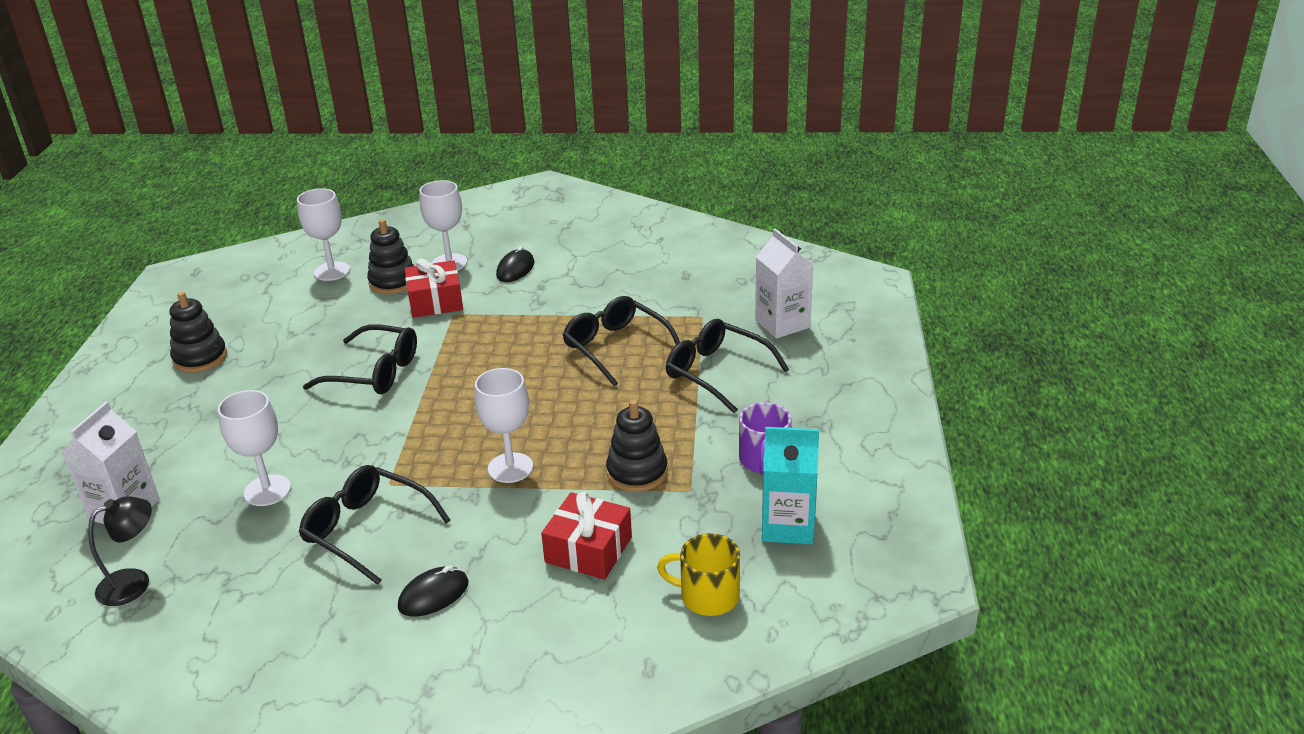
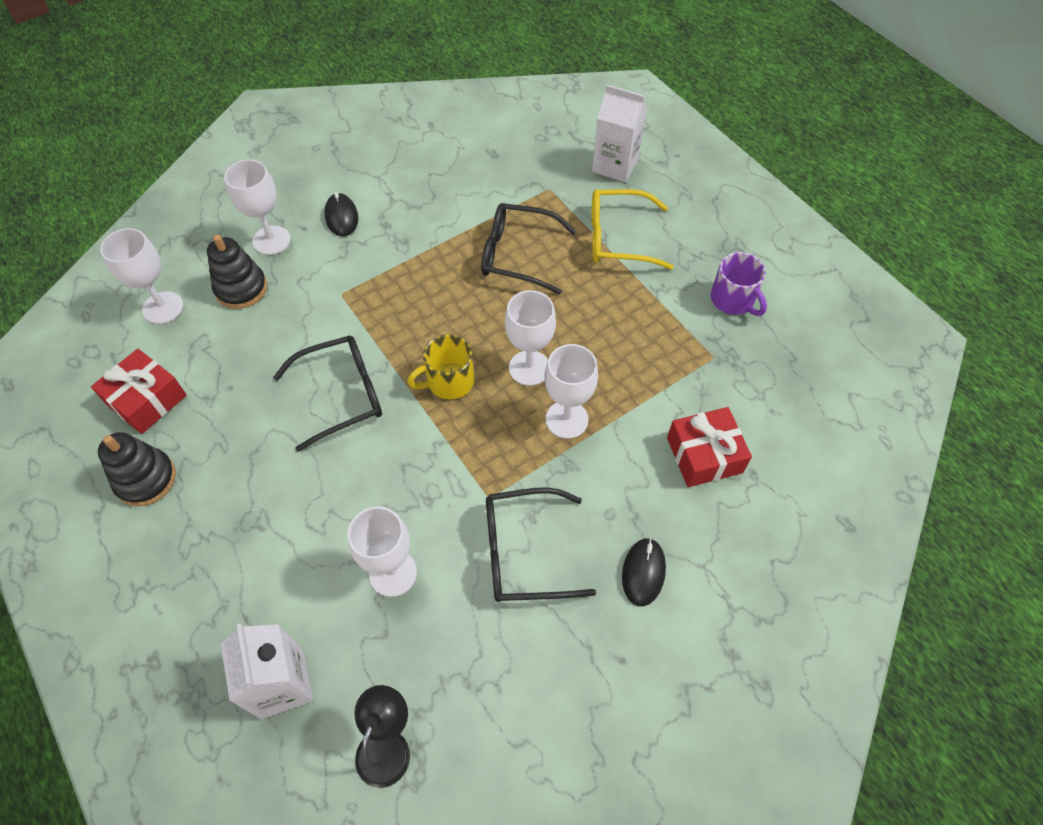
camera: 40 degrees left, 25 degrees up
(435, 301) = (308, 289): red gift -> red gift (146, 400)
(527, 421) = (529, 368): none -> white goblet
(637, 472) = (662, 364): black stacking toy -> none
(707, 596) = (819, 439): yellow mug -> yellow mug (449, 381)
(717, 373) = (618, 238): black glasses -> yellow glasses
(788, 526) = (805, 347): turquoise carton -> none

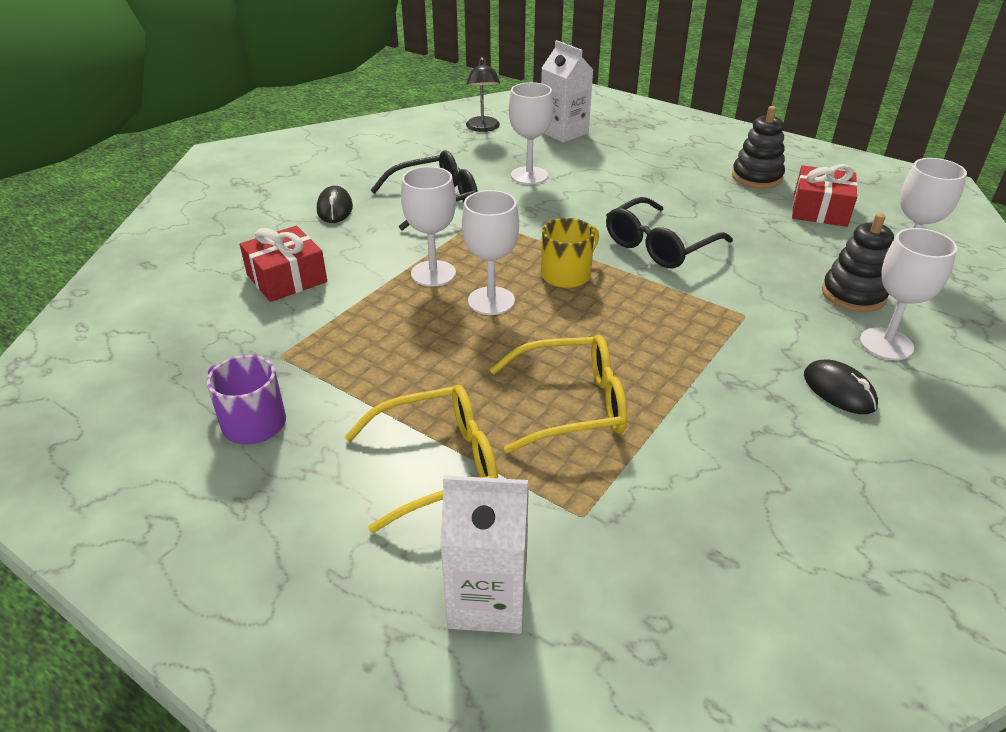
camera: 160 degrees right, 20 degrees down
(517, 255) = (571, 405): black glasses -> yellow glasses

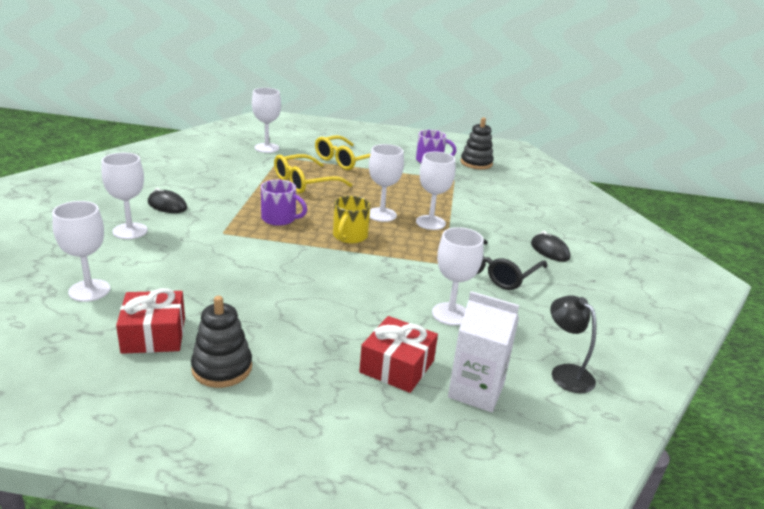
camera: 150 degrees right, 10 degrees down
(287, 278) = (504, 207): red gift -> red gift (397, 366)
(487, 599) = (301, 140): white carton -> none
(602, 573) = (266, 148): none -> white goblet
(653, 324) = (280, 219): none -> purple mug
(659, 245) = (297, 268): black glasses -> none
(853, 294) = (143, 258): black stacking toy -> black stacking toy (476, 163)

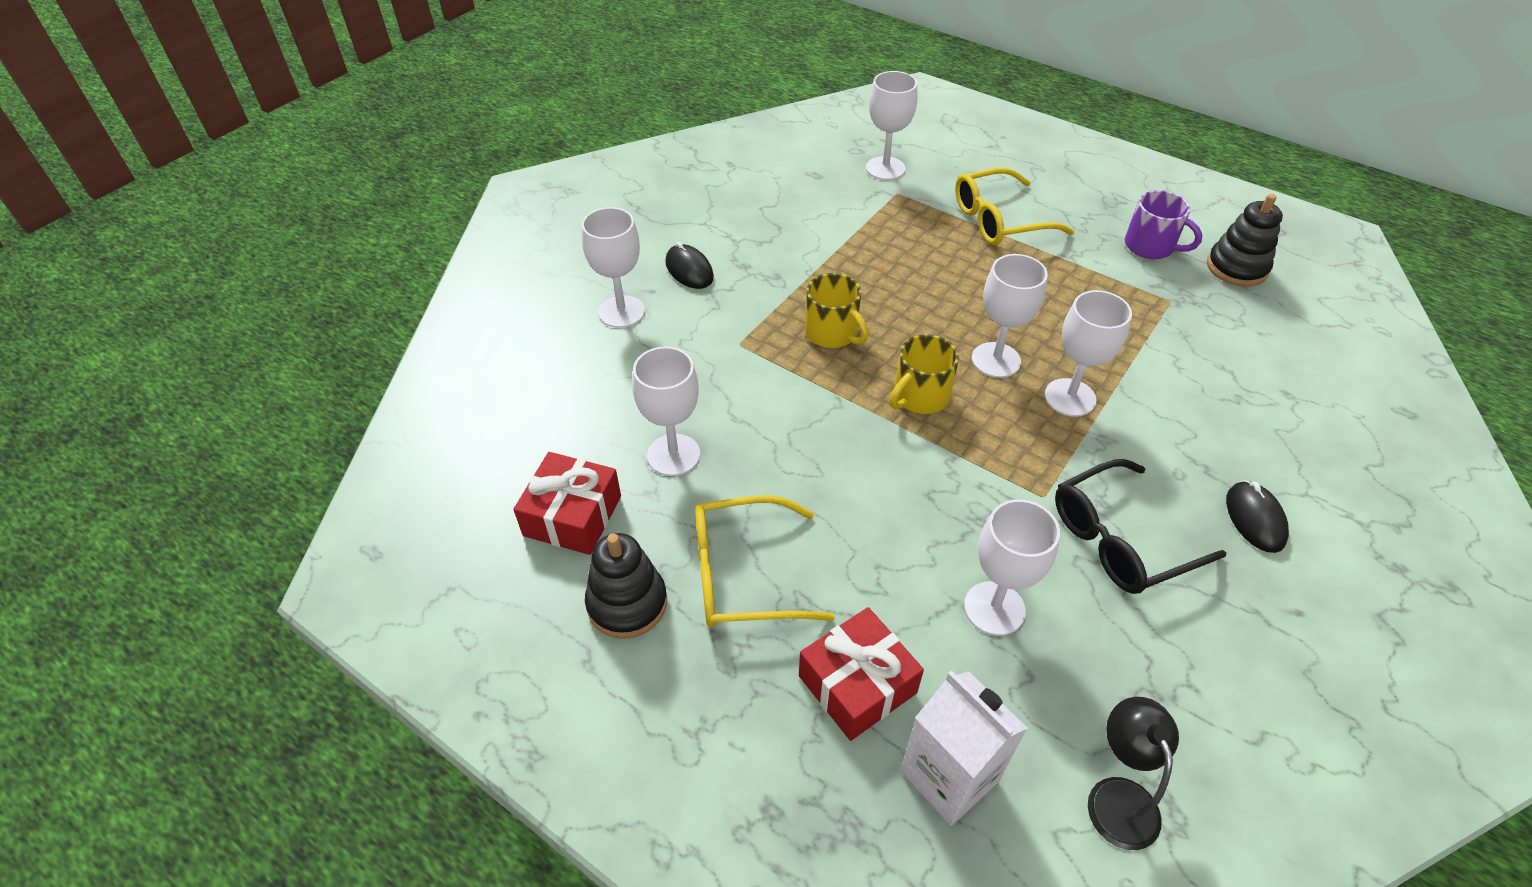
camera: 30 degrees right, 20 degrees up
(89, 290) = (531, 413): white goblet -> white goblet (673, 455)
(280, 219) = (832, 333): purple mug -> yellow mug
(304, 182) = (907, 259): yellow glasses -> yellow glasses (743, 574)

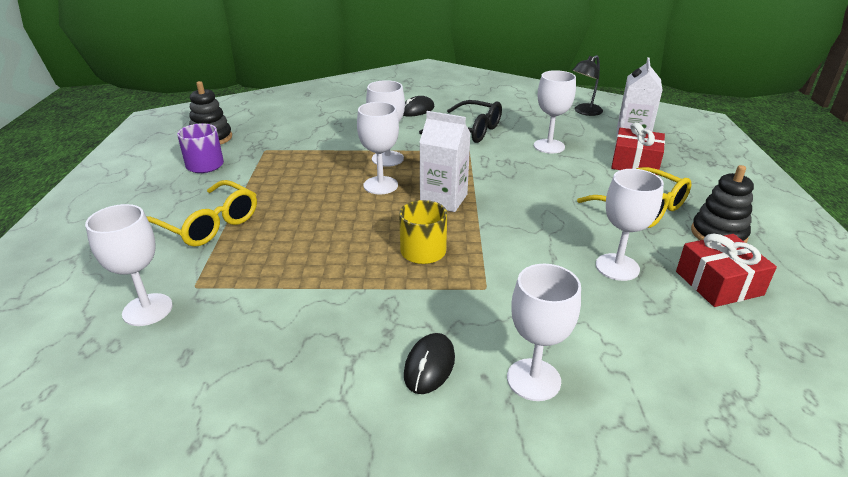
camera: 125 degrees left, 15 degrees down
(920, 396) = (444, 199): yellow mug -> white carton

